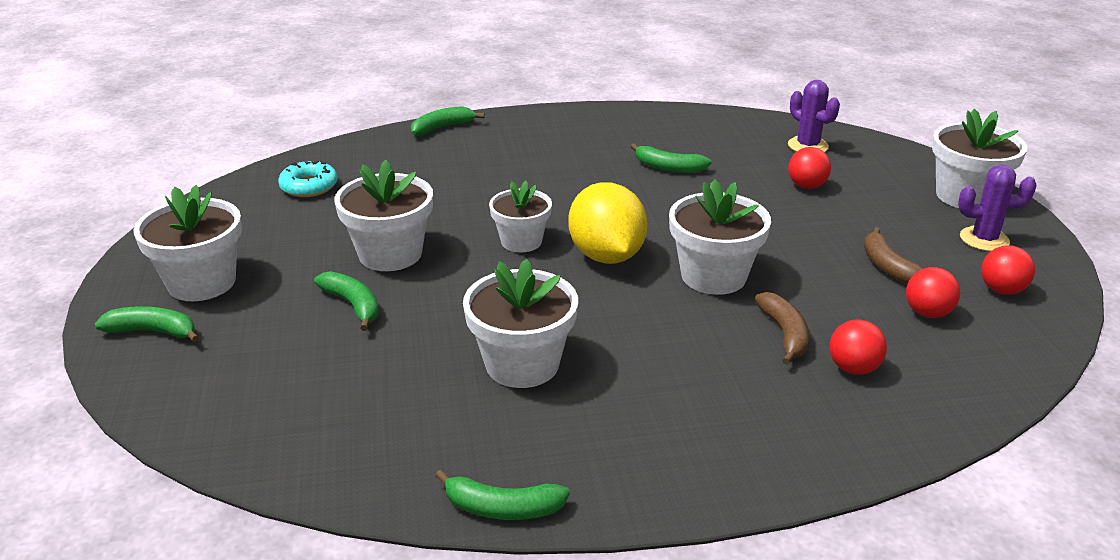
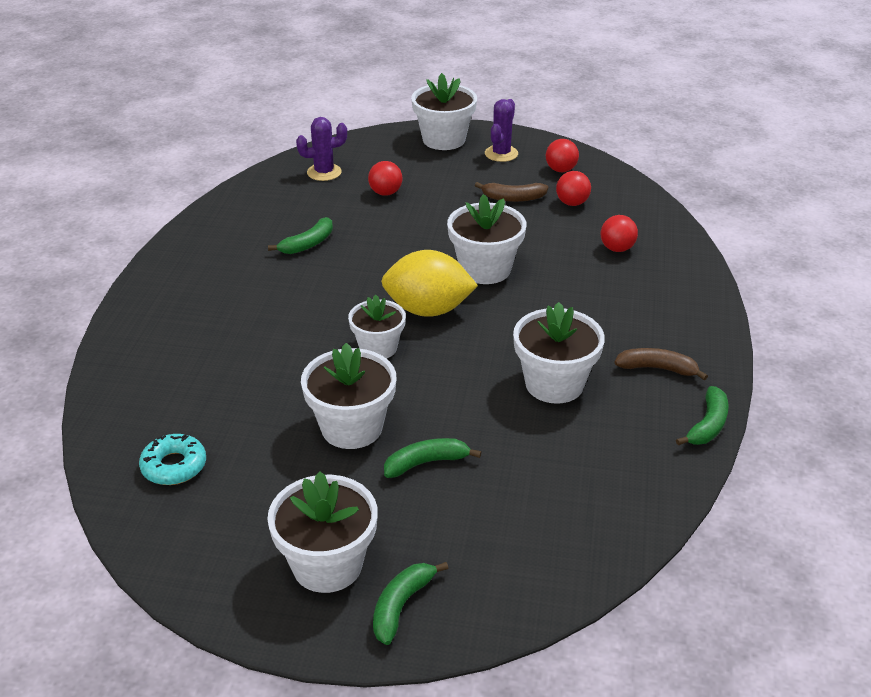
camera: 70 degrees left, 5 degrees up
(442, 128) = (115, 352): green banana -> none
(784, 334) = (570, 262): brown banana -> brown banana (657, 368)

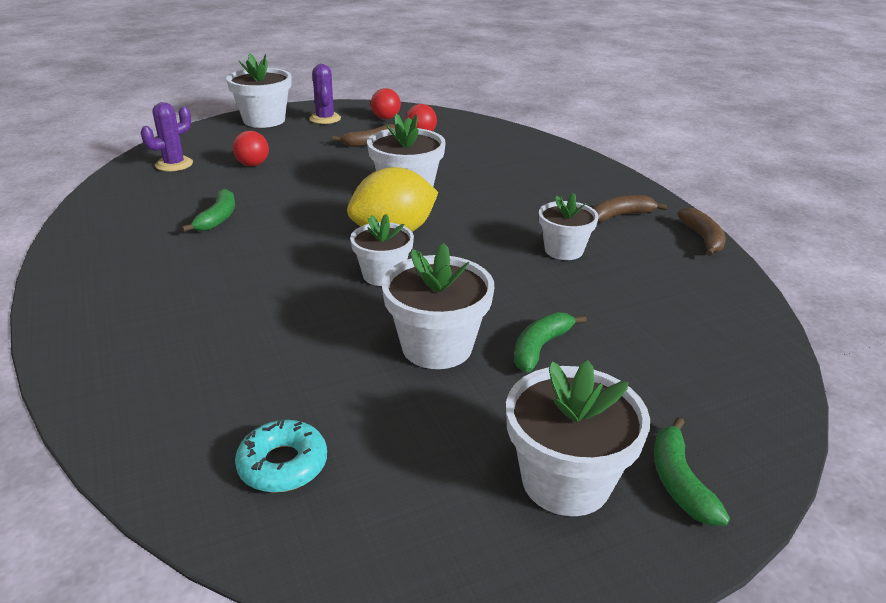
camera: 35 degrees left, 5 degrees down
(554, 384) = (563, 250): white flower pot -> white flower pot, size x0.67
(617, 248) = (491, 153): red ball -> none
(708, 425) = (703, 238): green banana -> brown banana

